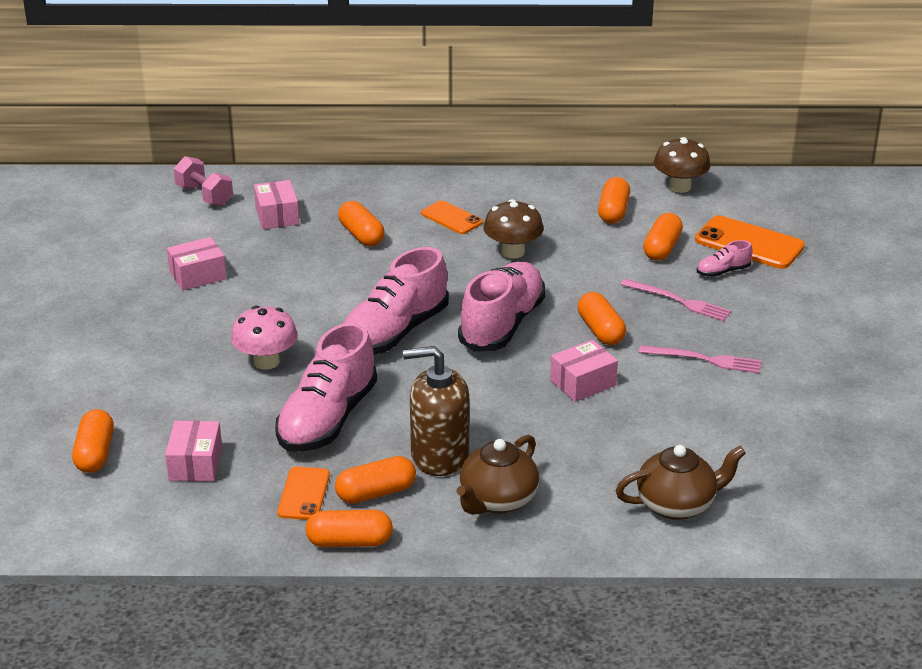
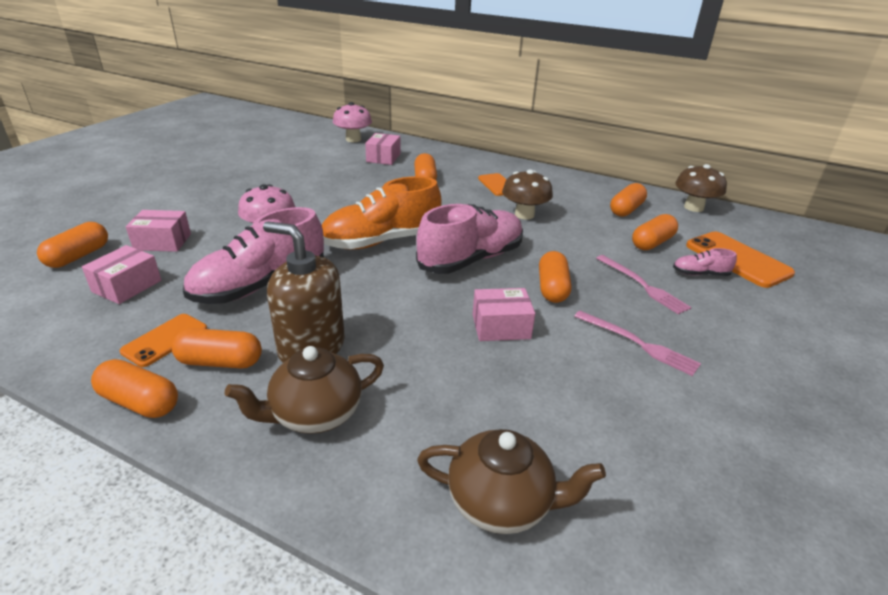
camera: 25 degrees right, 0 degrees up
(197, 275) = (296, 174): pink box -> pink box (162, 242)
(204, 196) = (353, 139): pink dumbbell -> pink mushroom
(394, 333) = (382, 241): pink shoe -> orange shoe

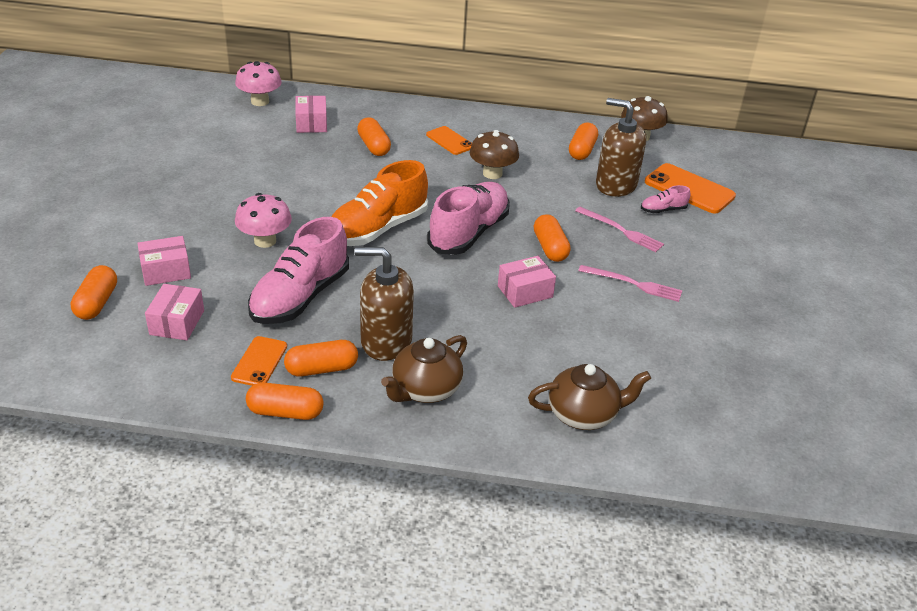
camera: 20 degrees left, 5 degrees up
(652, 243) = (616, 185): orange capsule -> brown soap dispenser

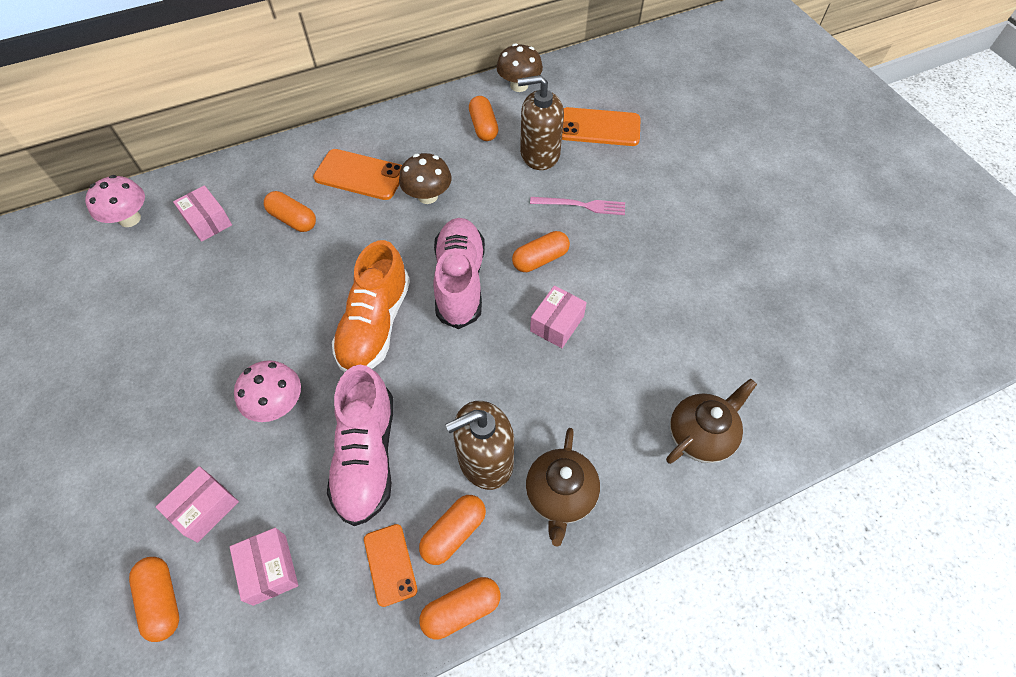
camera: 30 degrees left, 20 degrees up
(449, 141) = (360, 175): orange phone -> orange phone, size x1.63
(550, 248) = (540, 259): orange capsule -> orange capsule turned 75 degrees counterclockwise
(633, 284) = (633, 262): pink fork -> none
(663, 210) = (596, 163): pink shoe -> none

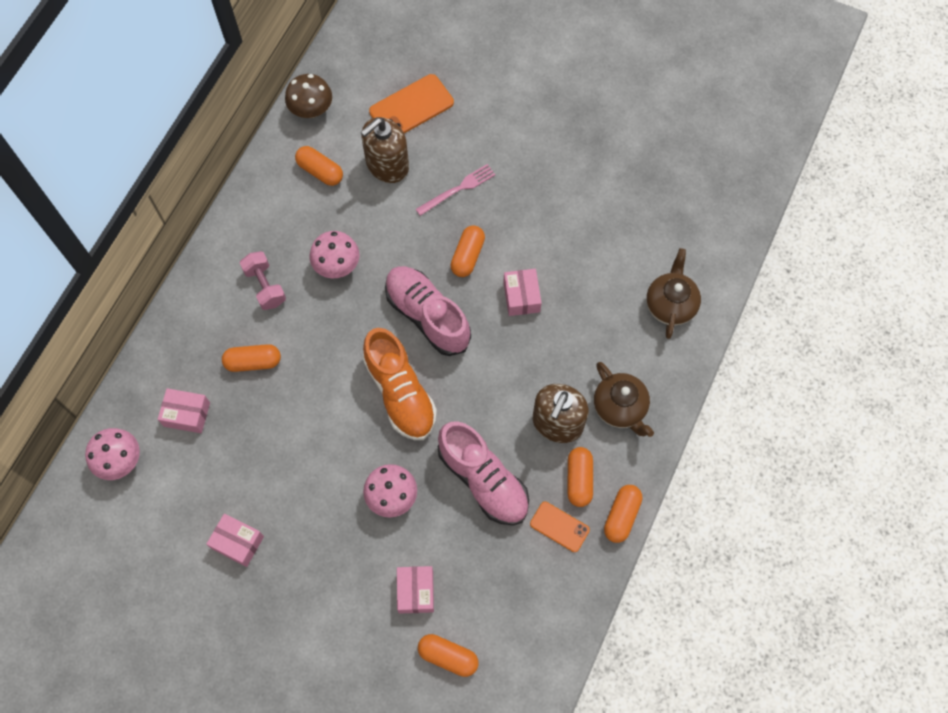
camera: 40 degrees left, 10 degrees up
(269, 569) = (493, 588): pink box -> pink box (238, 542)
(360, 175) = (265, 286): orange phone -> pink dumbbell
(427, 196) = (337, 265): brown mushroom -> pink mushroom

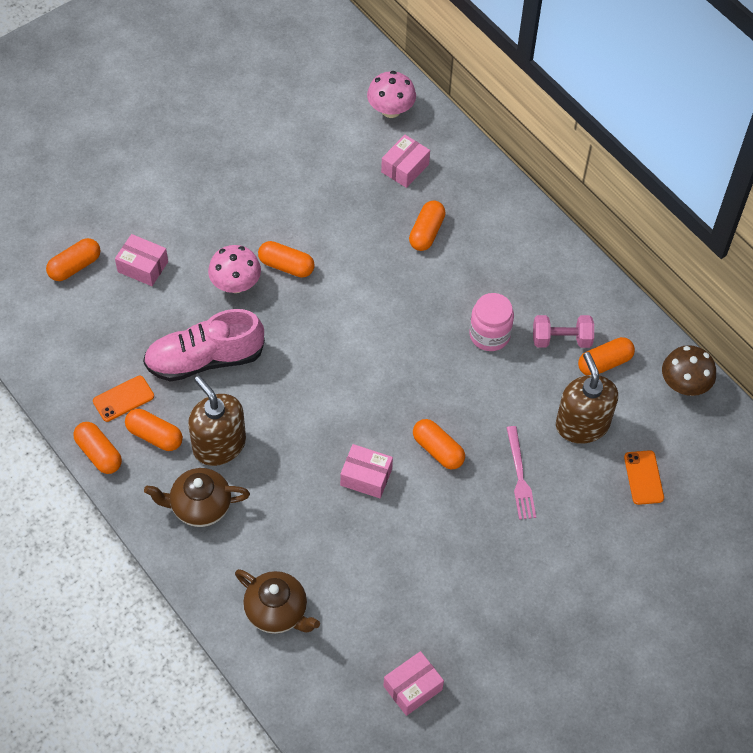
camera: 115 degrees right, 10 degrees down
(238, 542) = (268, 162): pink box -> pink box (412, 688)
(265, 286) = (499, 269): pink dumbbell -> pink dumbbell (561, 339)
(337, 265) = (489, 335): pink mushroom -> pink jar
(349, 463) = (286, 266): none -> orange capsule
(400, 393) = (328, 331): orange shoe -> none
(411, 107) = (643, 477): orange phone -> orange phone, size x0.61
(427, 316) = (393, 387): pink shoe -> none

